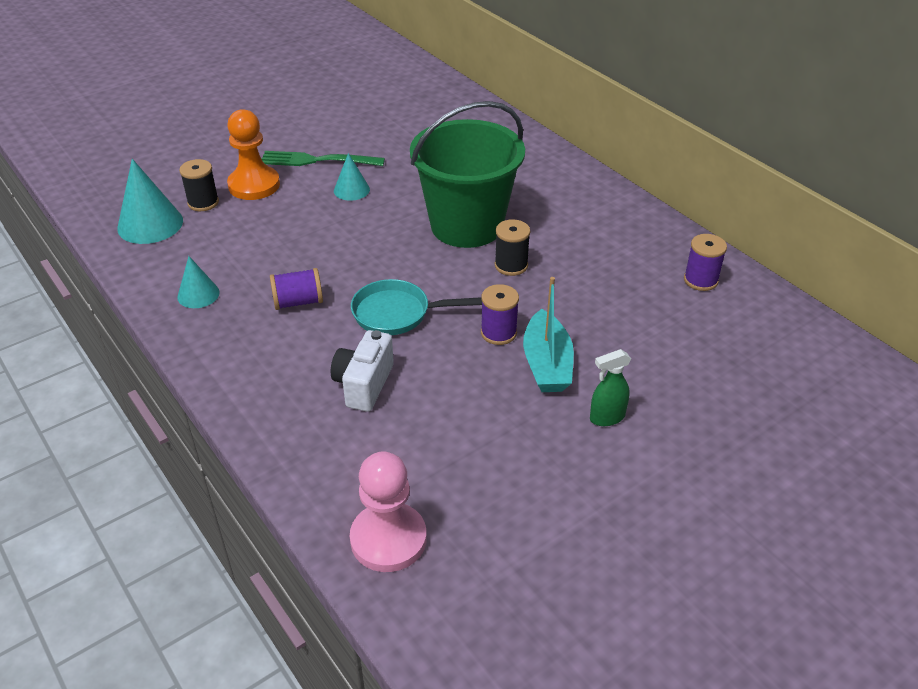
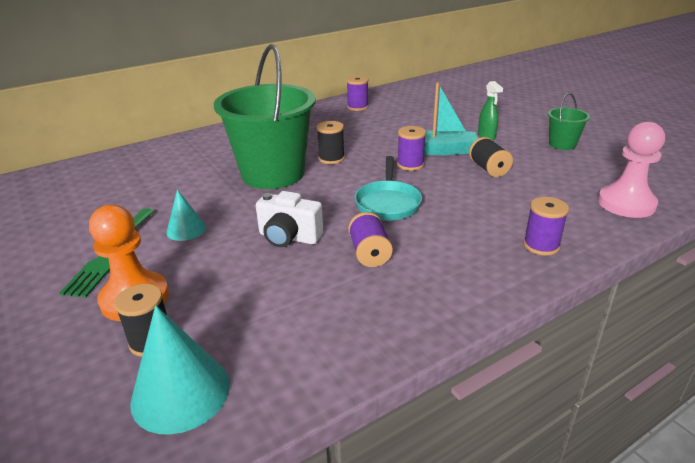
camera: 85 degrees left, 10 degrees down
(198, 294) = (351, 324): turquoise cone -> none
(296, 430) = (541, 245): none -> purple spool
(364, 384) = (477, 216): white camera -> white camera (289, 237)
(490, 408) = (488, 169): none -> black spool
(590, 509) = (562, 144): none -> green bucket

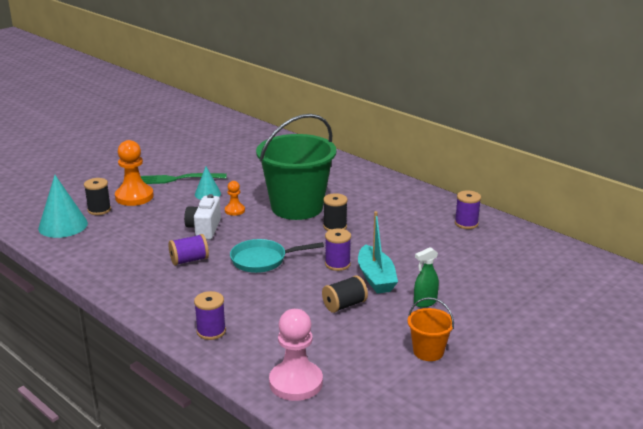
camera: 75 degrees right, 5 degrees down
(252, 212) = (234, 210): none -> orange pawn
(562, 144) = (428, 351): green bucket -> orange bucket

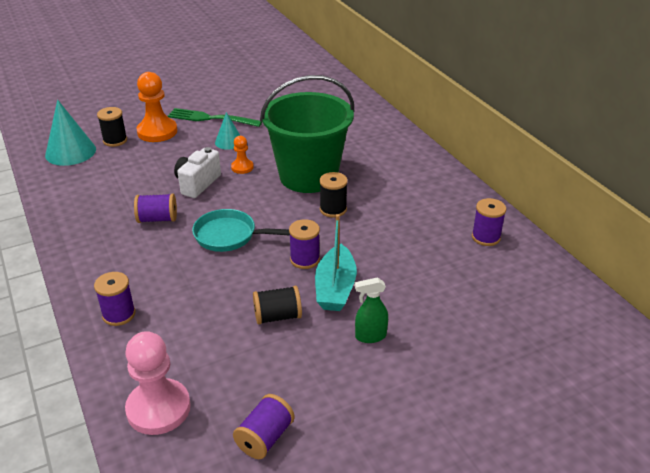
camera: 20 degrees right, 10 degrees up
(392, 380) = (265, 438): none -> purple spool
(428, 351) = (331, 408): orange bucket -> none

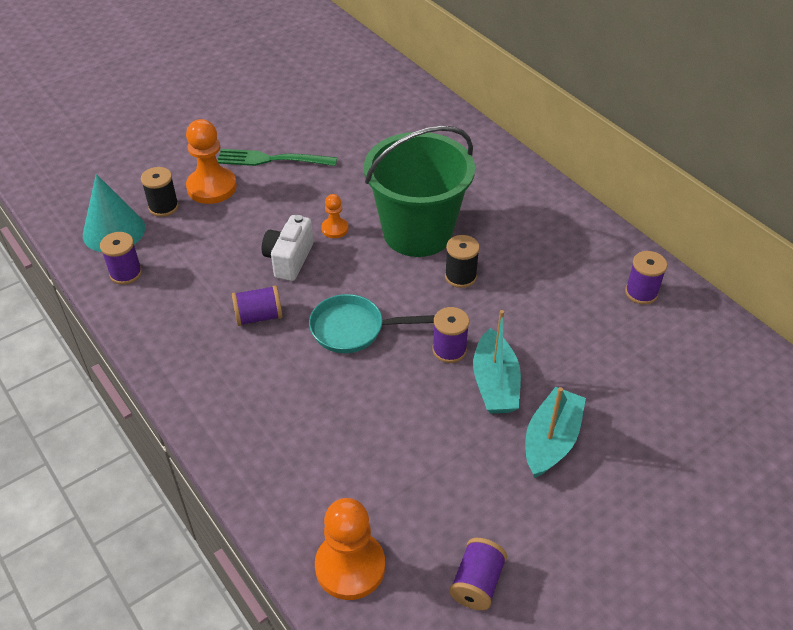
camera: 10 degrees left, 10 degrees up
(119, 314) = (261, 454): purple spool -> purple spool (126, 273)
(158, 408) = (350, 566): pink pawn -> orange pawn
(229, 142) = (306, 192): turquoise cone -> none
(277, 316) = (442, 430): black spool -> none
(370, 336) = (551, 440): green spray bottle -> turquoise boat

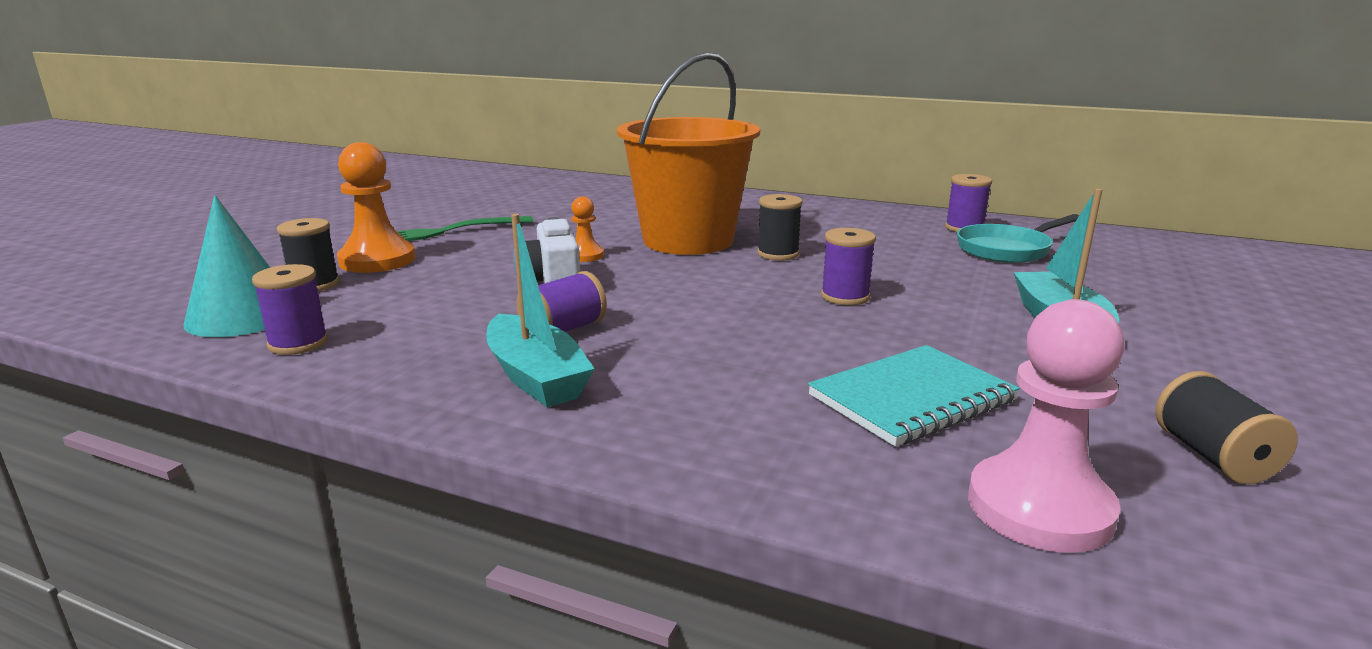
camera: 30 degrees left, 25 degrees down
(350, 566) = (1039, 508): orange pawn -> pink pawn
(352, 329) = (707, 310): turquoise pan -> turquoise pan (1007, 250)
(379, 465) = (911, 398): none -> turquoise notebook
(417, 232) = (688, 240): green bucket -> orange bucket
(477, 583) = (1213, 457): purple spool -> black spool
(495, 383) = (933, 305): turquoise boat -> turquoise boat (536, 377)

